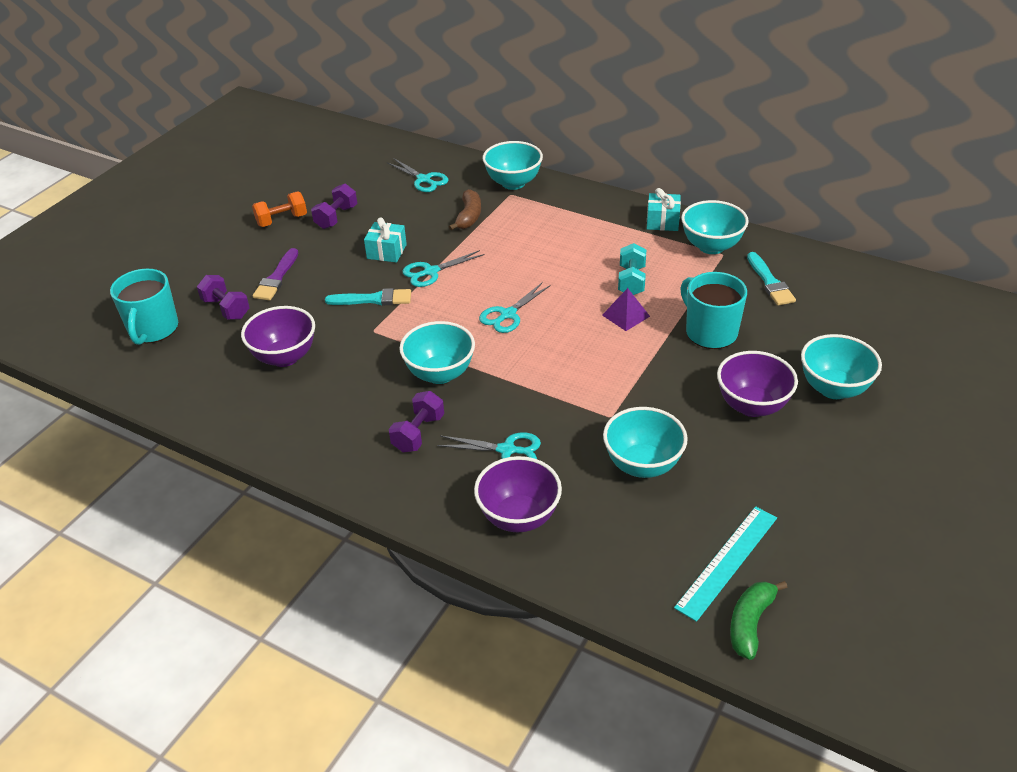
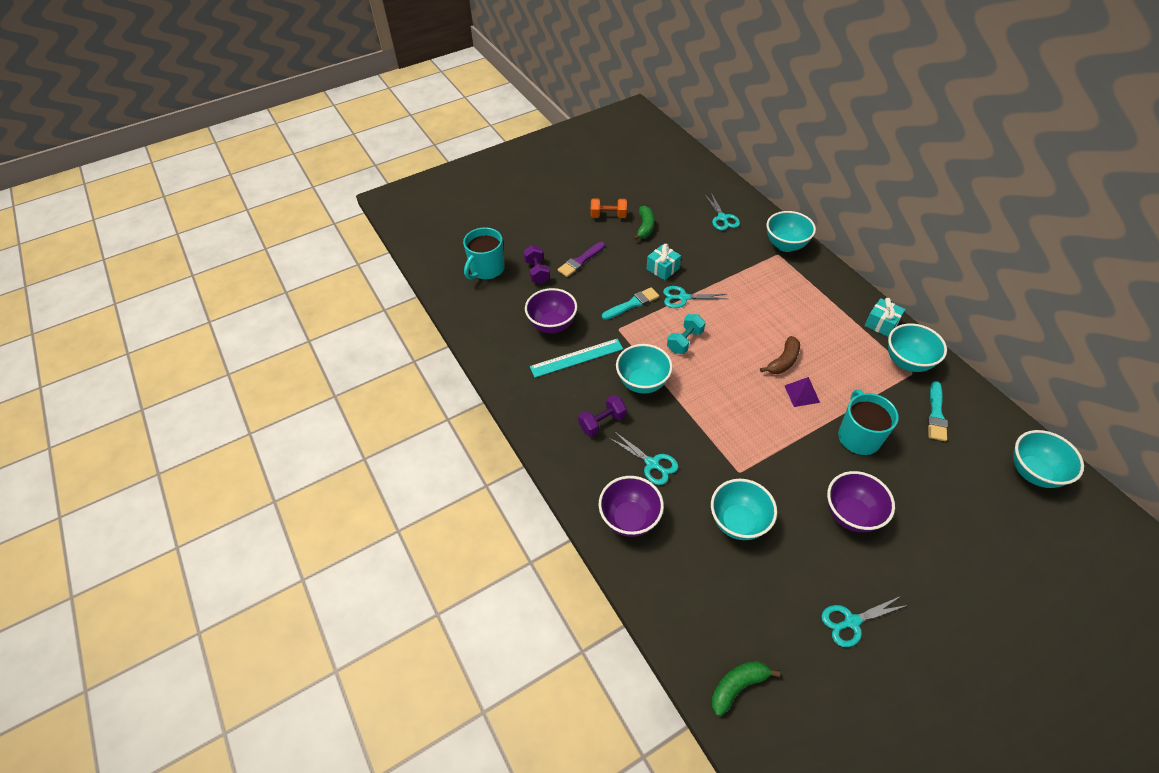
camera: 30 degrees right, 10 degrees up
(336, 217) = (645, 227): purple dumbbell -> green banana
(373, 299) = (632, 304): turquoise brush -> turquoise brush turned 60 degrees counterclockwise
(469, 216) = (736, 262): brown banana -> brown banana (783, 361)
(508, 315) = (716, 355): turquoise scissors -> turquoise scissors (851, 622)
(631, 281) = (824, 366): turquoise dumbbell -> turquoise dumbbell (685, 341)
(727, 562) = (751, 630): turquoise ruler -> turquoise ruler (576, 358)
(833, 388) = (928, 531): turquoise bowl -> turquoise bowl (1033, 472)

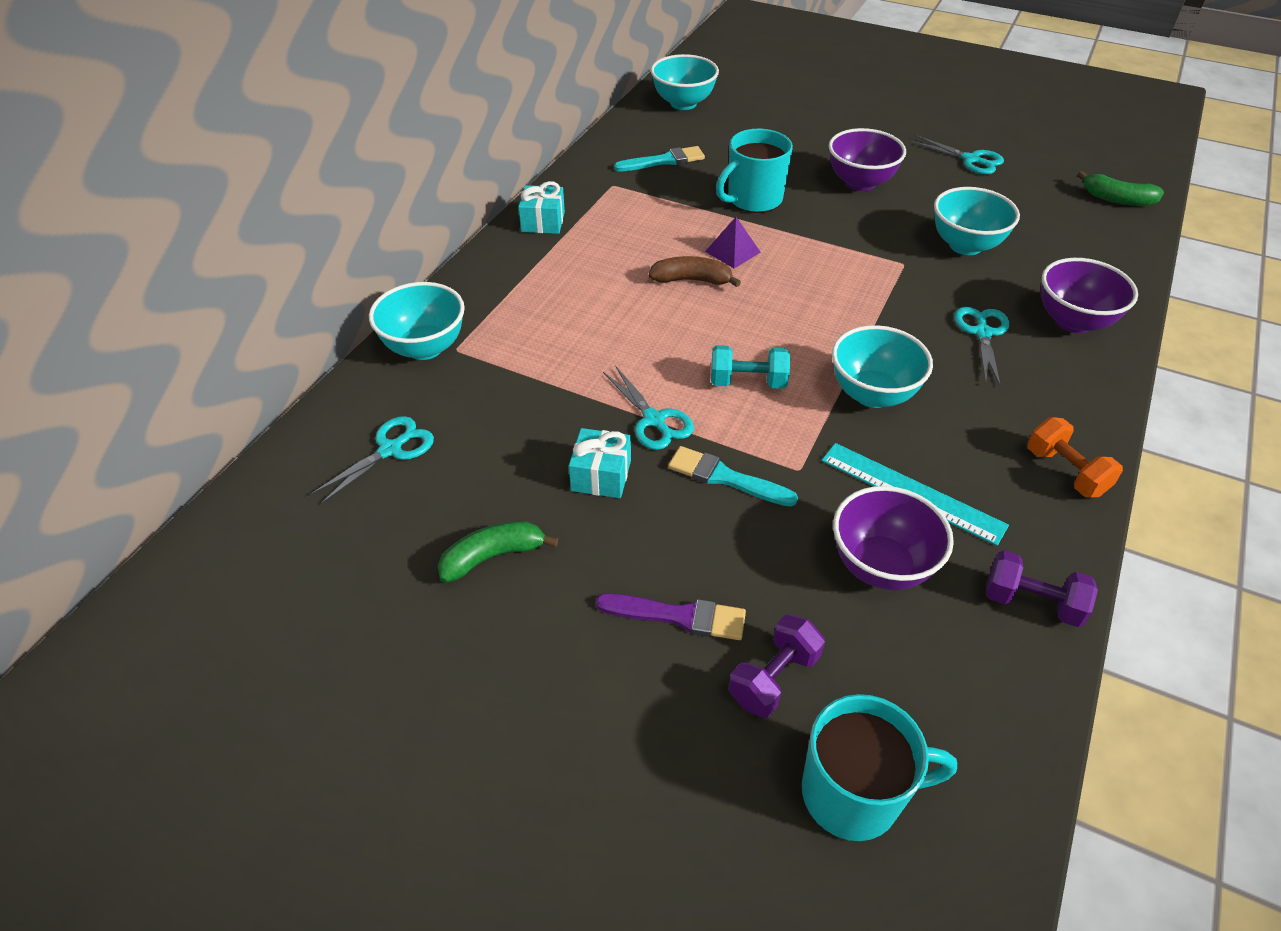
camera: 125 degrees left, 5 degrees down
(602, 422) = (984, 405): purple dumbbell -> purple dumbbell (1031, 602)
(608, 216) = (493, 643): orange dumbbell -> orange dumbbell (1065, 472)
(907, 362) = (597, 191): turquoise bowl -> none

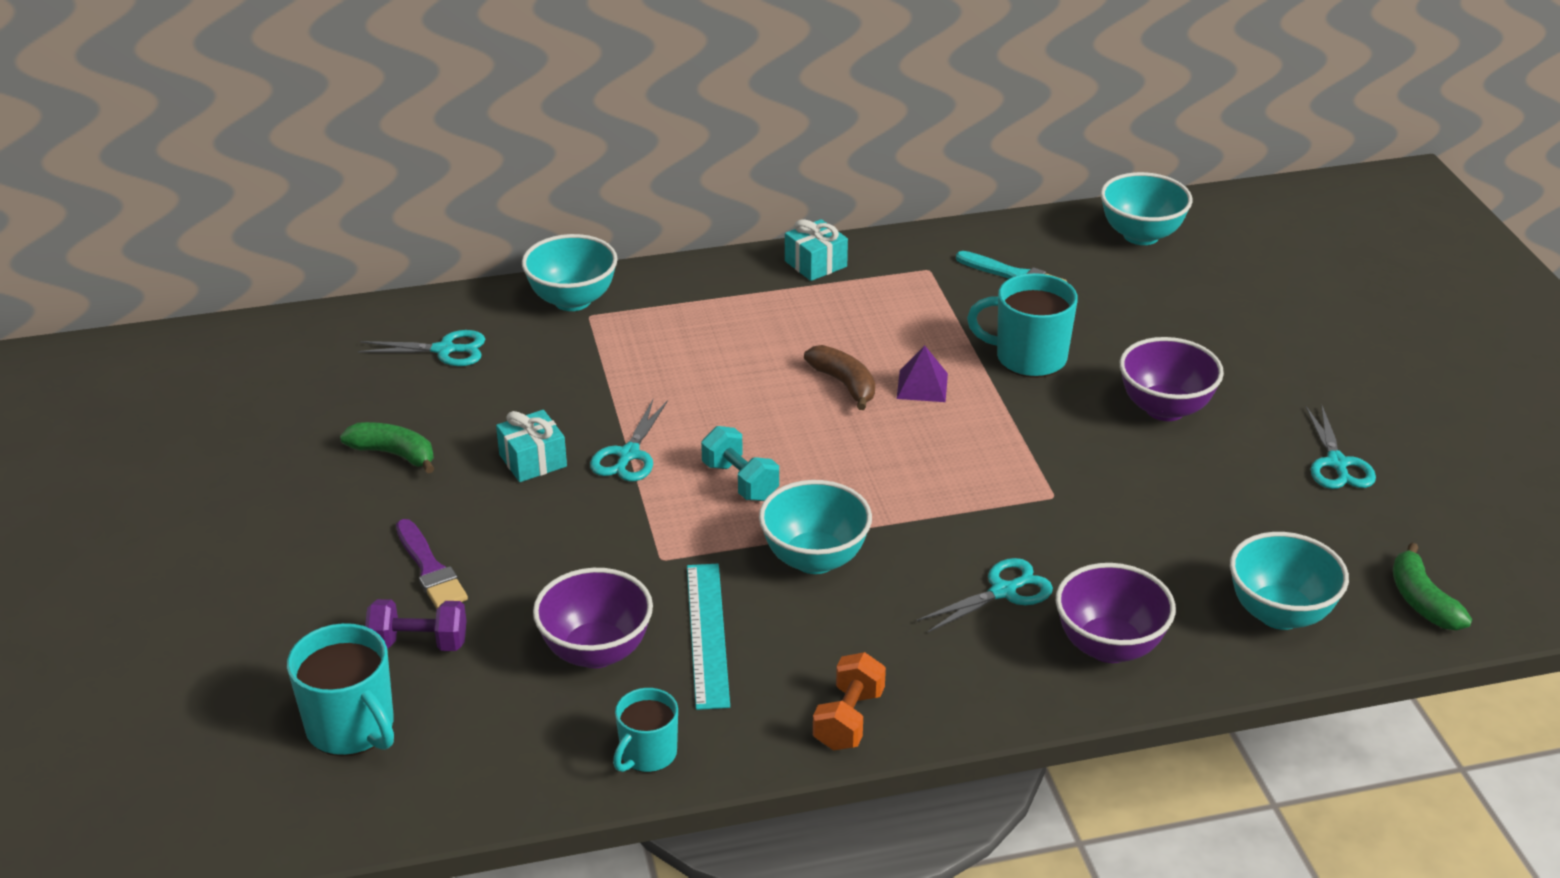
camera: 50 degrees right, 10 degrees down
(726, 478) = (605, 524): turquoise brush -> none
(965, 245) = (1148, 524): turquoise bowl -> turquoise bowl (1280, 614)
(1031, 602) = (647, 754): purple dumbbell -> turquoise mug

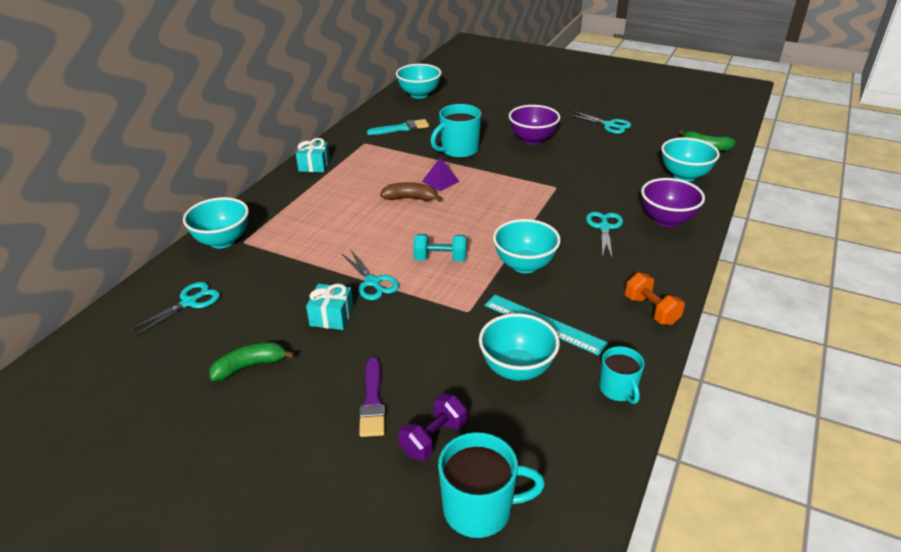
camera: 50 degrees left, 0 degrees up
(430, 569) = (372, 401): purple brush -> purple brush turned 75 degrees clockwise
(596, 651) = (517, 369): purple bowl -> turquoise bowl

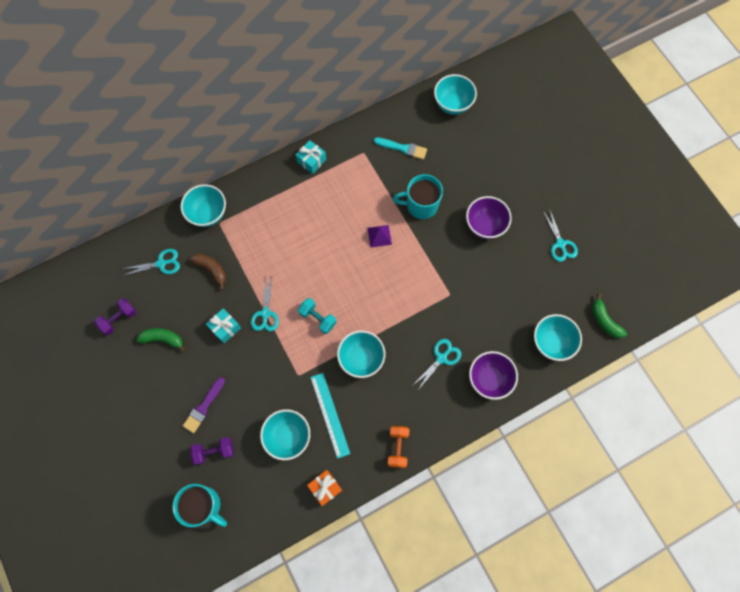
camera: 35 degrees right, 35 degrees up
(161, 379) = (119, 319): none -> purple dumbbell
(410, 198) = (345, 243): brown banana -> brown banana (211, 270)
(618, 390) = (325, 488): turquoise mug -> orange gift

